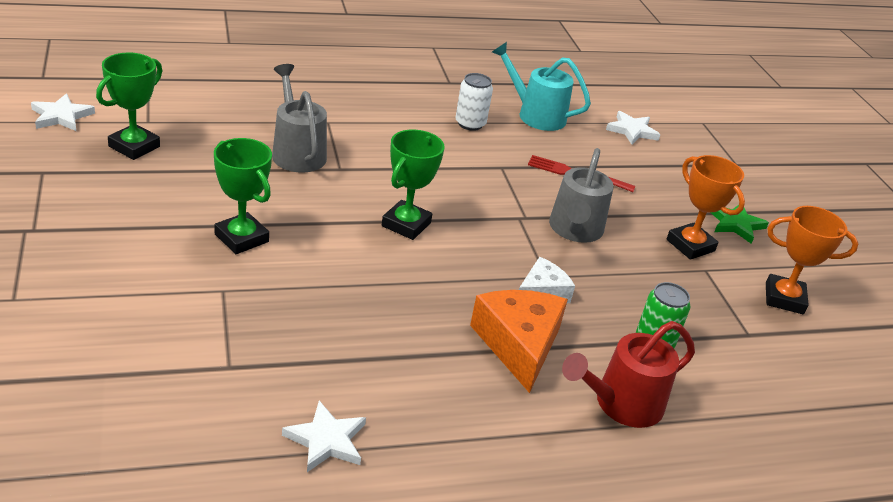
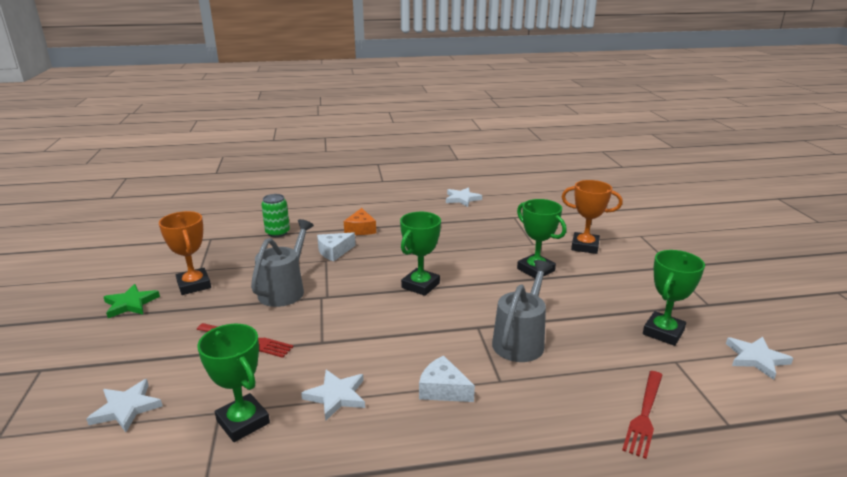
camera: 170 degrees left, 10 degrees down
(214, 89) = (644, 416): none -> red fork
(297, 152) = (521, 340): grey watering can -> grey watering can turned 135 degrees counterclockwise
(379, 120) = (443, 389): none -> white cheese
(470, 124) = (336, 396): white can -> white star
(519, 344) = (360, 229): orange cheese -> orange cheese, size x0.60
(535, 115) = (243, 422): turquoise watering can -> green trophy
(621, 404) = (317, 211): red watering can -> none
(784, 298) = (159, 256): orange trophy -> orange trophy (585, 246)

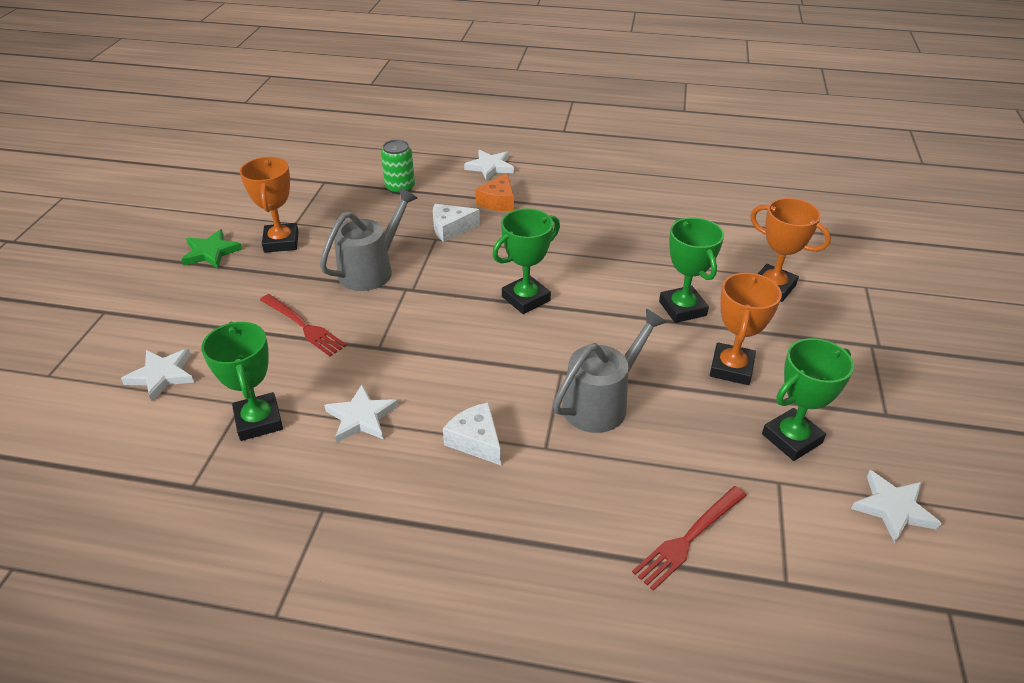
camera: 20 degrees right, 15 degrees up
(462, 199) = (651, 178): white star -> white star (490, 167)
(593, 299) = (731, 368): none -> orange trophy

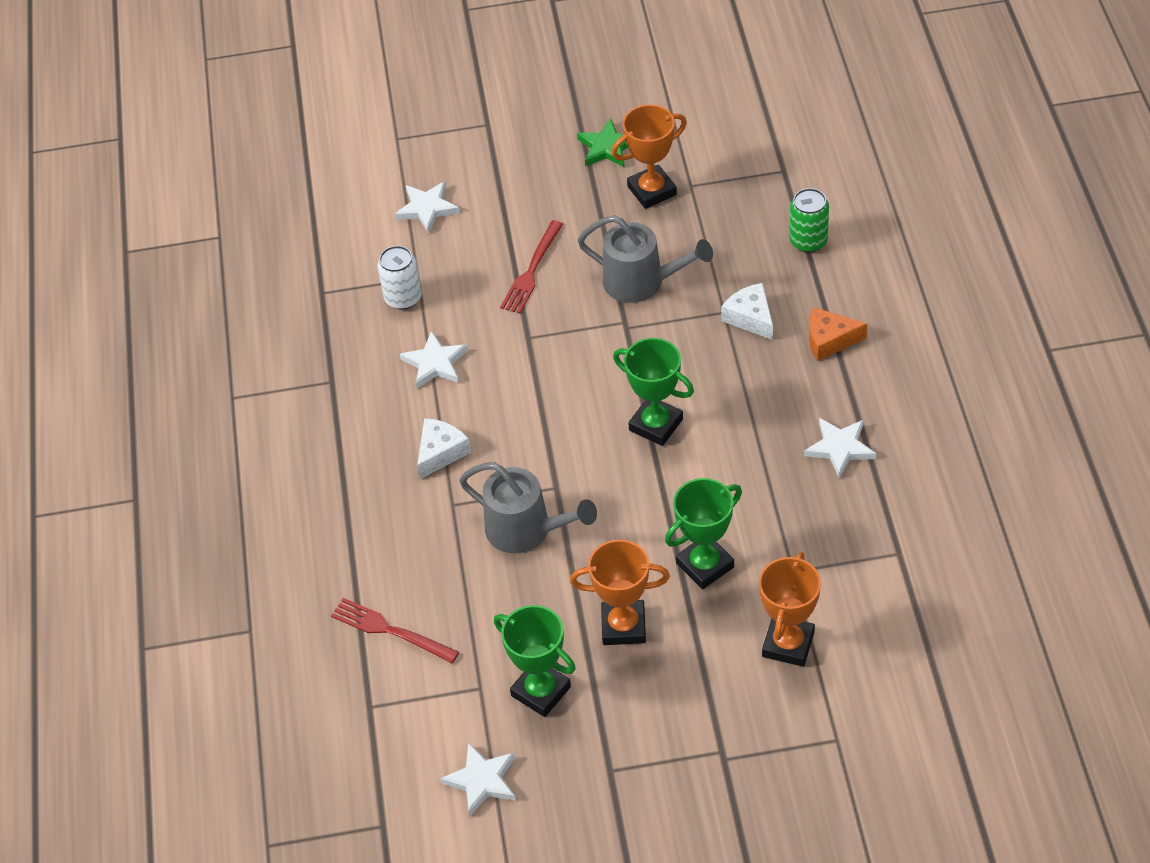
camera: 75 degrees right, 10 degrees up
(258, 421) = (403, 298): green trophy -> white can
(490, 167) = (904, 305): white star -> white star (840, 448)

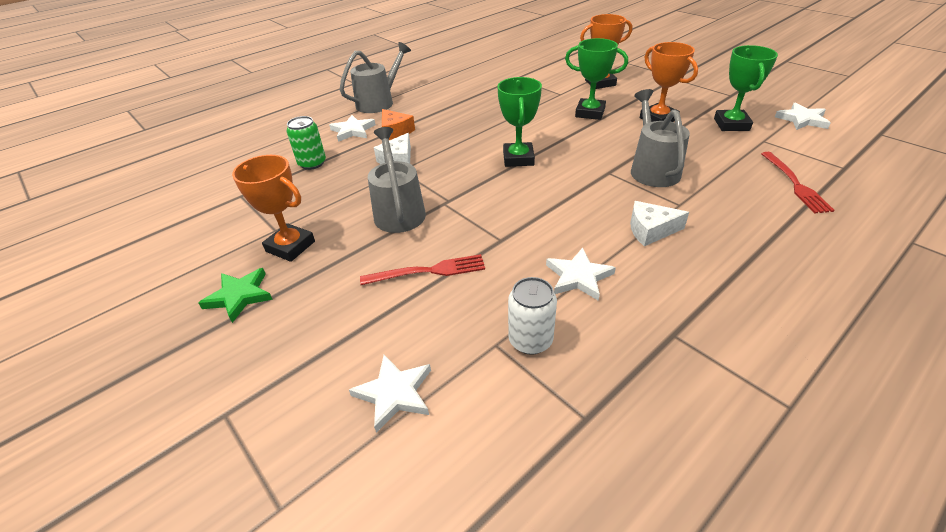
camera: 125 degrees left, 10 degrees down
(840, 448) = (471, 106): white star -> white star (353, 131)
(942, 354) = (379, 102): none -> grey watering can

